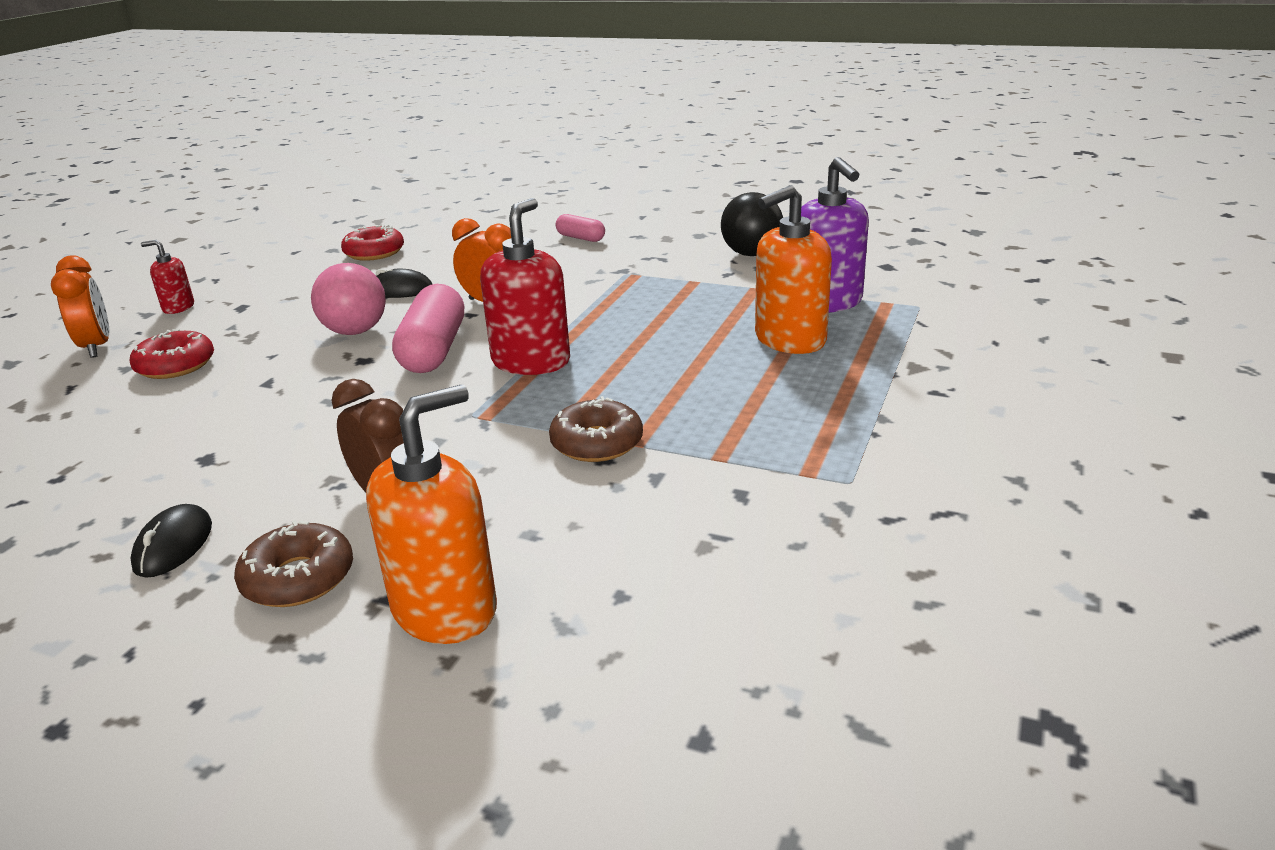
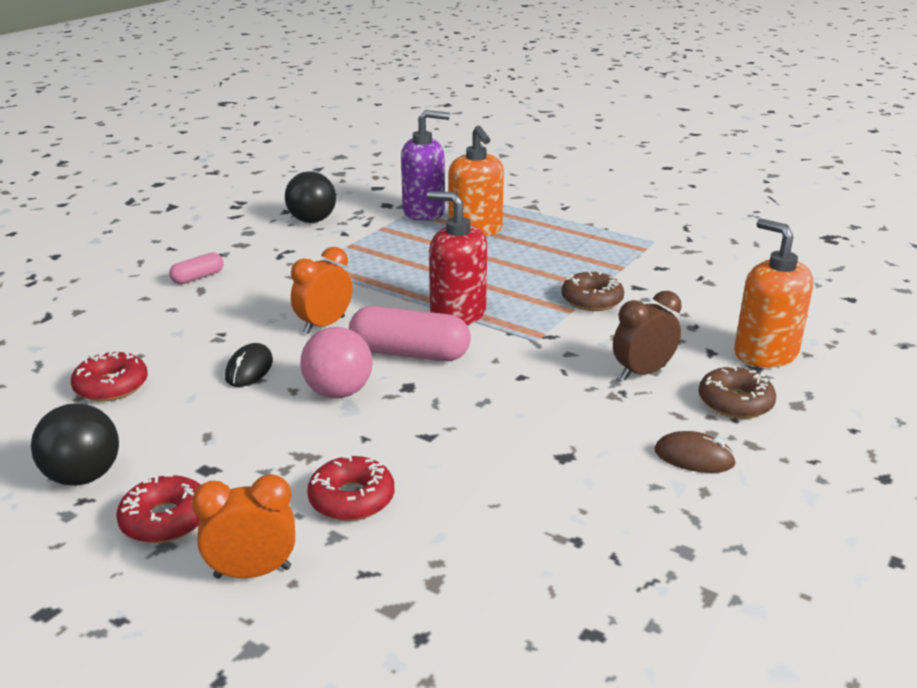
camera: 80 degrees left, 0 degrees up
(173, 546) = (694, 457): black mouse -> brown mouse
(178, 307) = (165, 520): red soap dispenser -> red donut
(245, 273) = (83, 476): none -> black ball

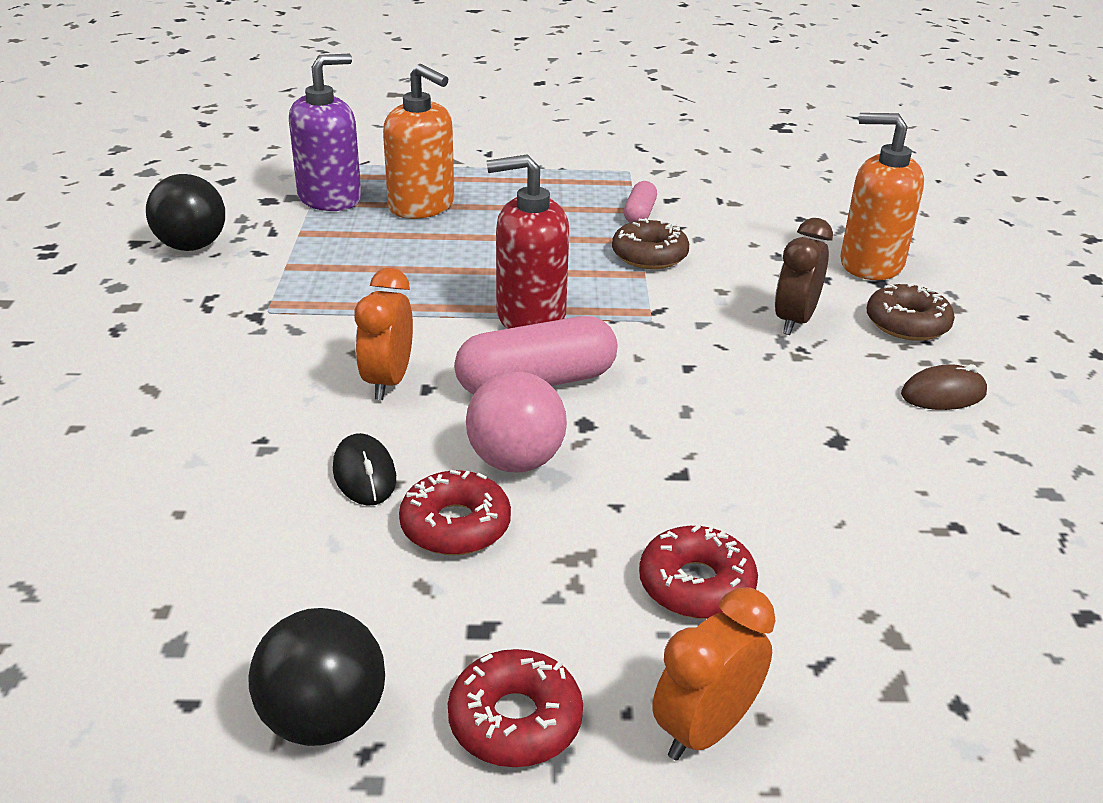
camera: 35 degrees left, 5 degrees up
(111, 386) = (193, 574): red donut -> red donut (455, 526)
(198, 277) = (123, 372): pink capsule -> pink capsule (639, 214)

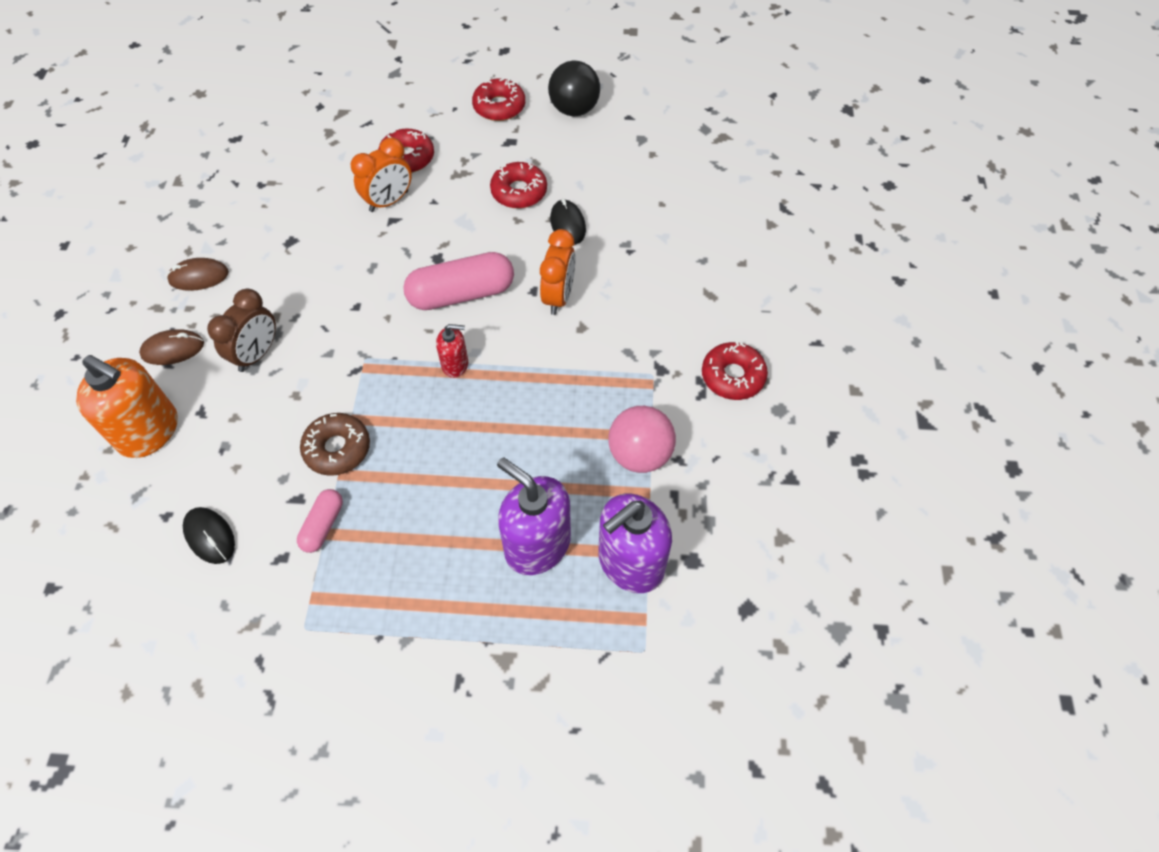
camera: 175 degrees left, 25 degrees up
(161, 311) = (732, 376): none -> red donut
(192, 246) = (739, 470): black ball -> none
(422, 206) = (537, 544): orange soap dispenser -> purple soap dispenser
(515, 461) = (483, 231): pink ball -> pink ball (640, 454)
(530, 316) = (455, 364): red soap dispenser -> red soap dispenser, size x0.52
(704, 730) = (426, 101): orange clock -> orange clock (389, 201)
(747, 208) = (210, 536): none -> black mouse
(907, 323) = (173, 349): brown donut -> brown mouse

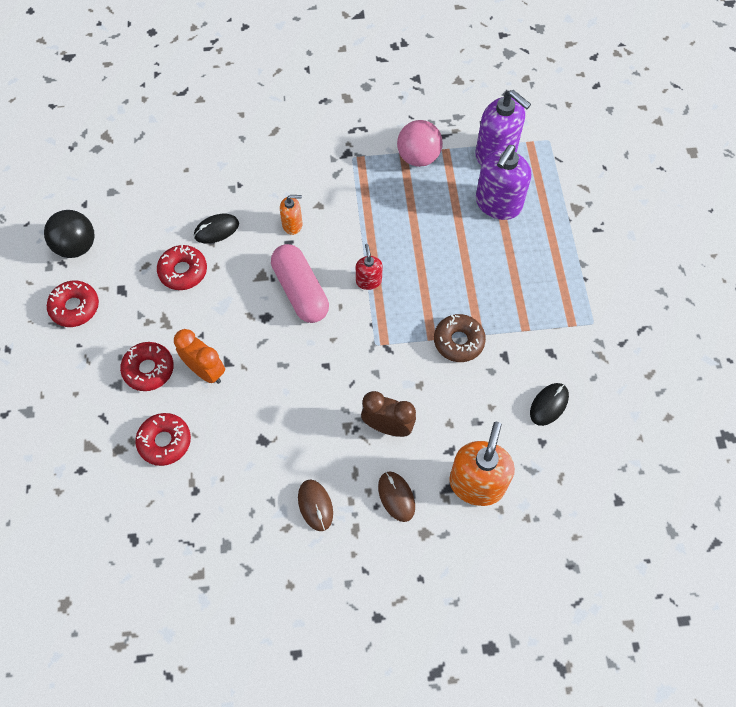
camera: 100 degrees left, 5 degrees up
(323, 525) = (520, 333): pink capsule -> none
(558, 297) = (292, 224): orange clock -> orange soap dispenser
(732, 376) = (344, 112): red donut -> red donut (165, 441)

